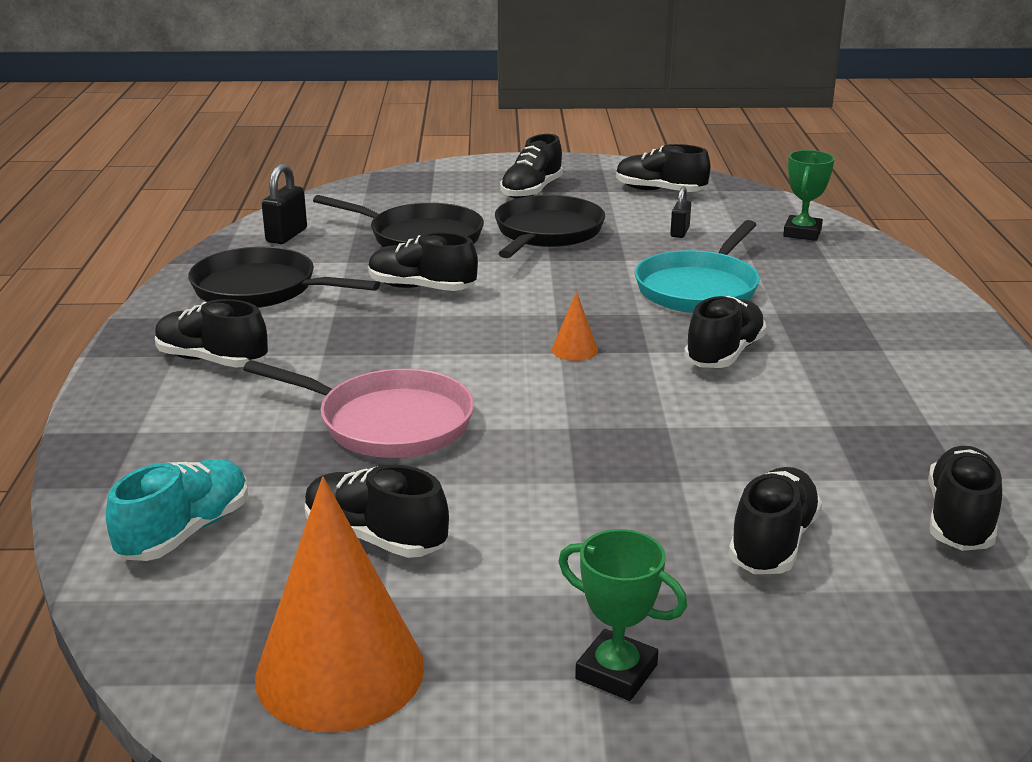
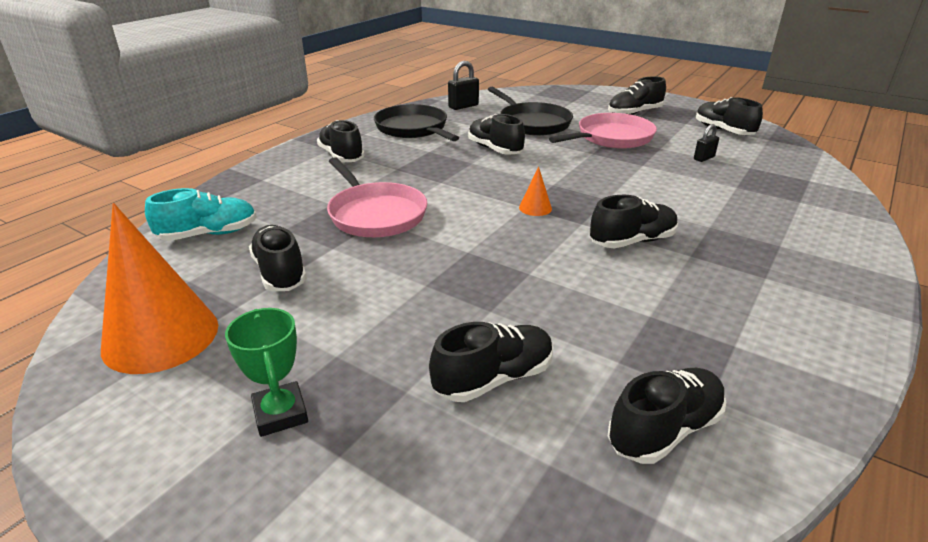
camera: 35 degrees right, 5 degrees up
(546, 233) = (611, 138): black pan -> pink pan
(699, 288) = (670, 195): turquoise pan -> none
(802, 233) = (801, 180): green trophy -> none

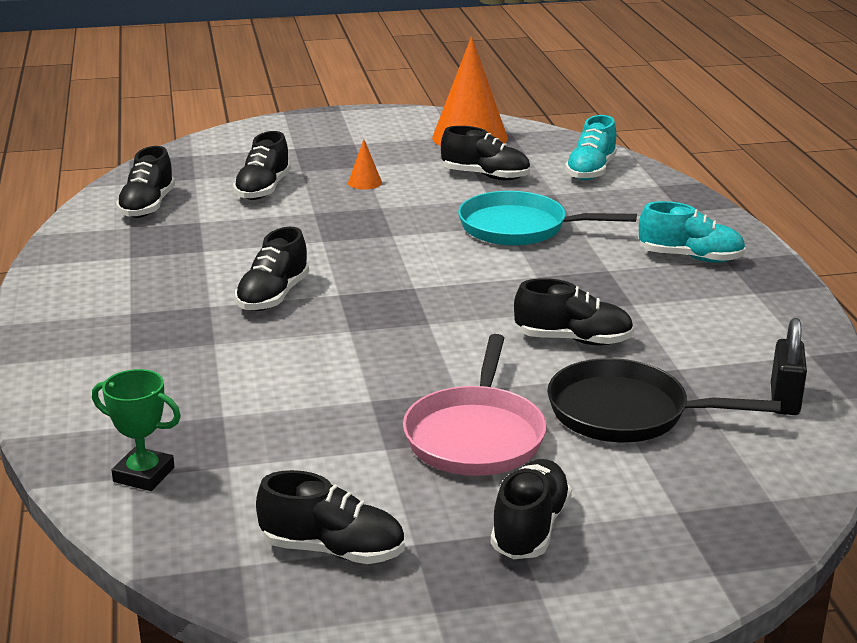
camera: 135 degrees right, 5 degrees down
(280, 413) = (346, 145): green trophy -> green trophy (144, 475)
(341, 156) = (690, 258): black shoe -> turquoise shoe
(375, 214) = (519, 228): pink pan -> turquoise pan
(413, 129) = (728, 325): black pan -> none
(535, 208) = (402, 290): orange cone -> orange cone (364, 182)
(704, 158) = (305, 454): black padlock -> none

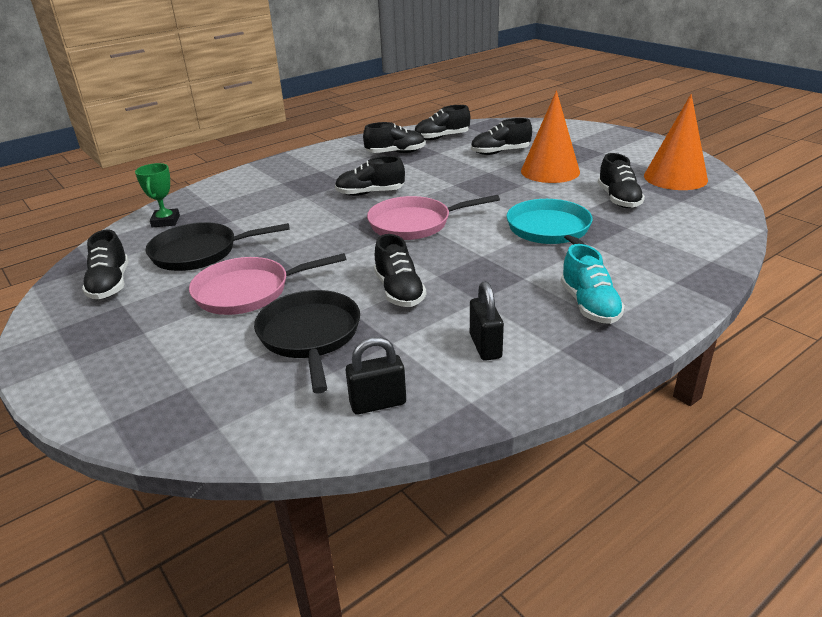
camera: 65 degrees right, 5 degrees up
(308, 457) = (200, 252): none -> black pan
(364, 182) = (550, 171): orange cone -> orange cone, size x2.40
(408, 291) = (414, 224): none -> pink pan
(530, 528) = (148, 336): black shoe -> black shoe (395, 153)
(591, 171) = (691, 229): turquoise shoe -> none
(723, 324) = (485, 346): none -> black padlock

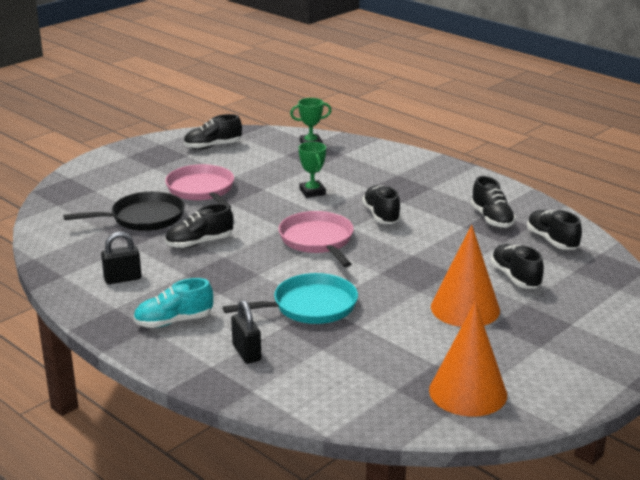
camera: 80 degrees right, 5 degrees down
(200, 252) = (259, 165): black pan -> none
(297, 223) = (312, 192): none -> green trophy
(378, 403) = (67, 246): black padlock -> black padlock (246, 353)
(618, 199) = (393, 348): black shoe -> none

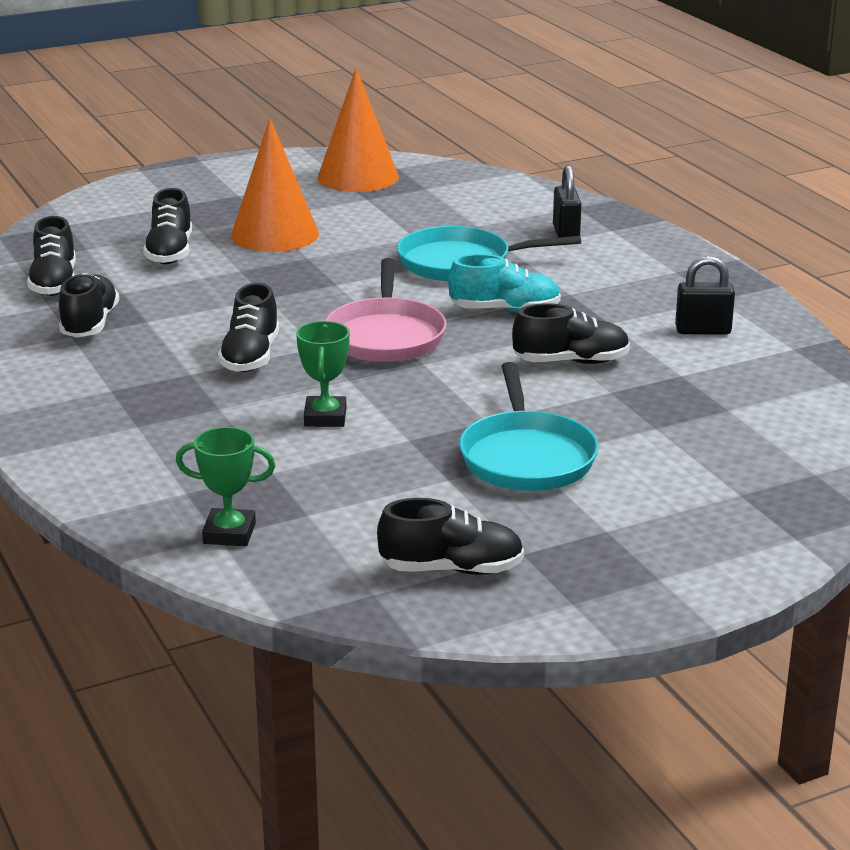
camera: 160 degrees left, 0 degrees up
(143, 218) = (653, 419): black pan -> none
(174, 321) = (642, 273): turquoise shoe -> turquoise shoe (505, 310)
(202, 190) = (526, 457): pink pan -> turquoise pan

